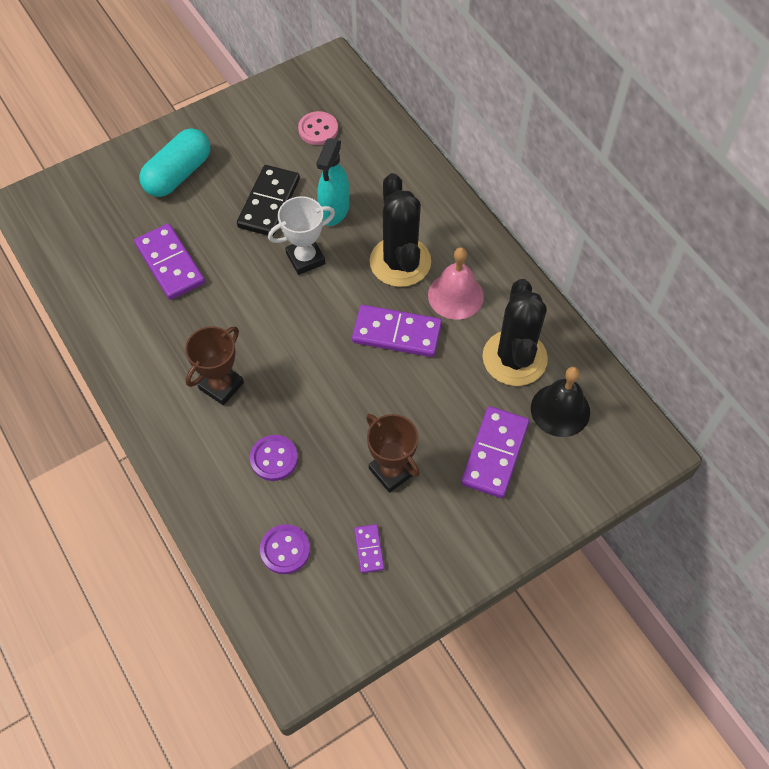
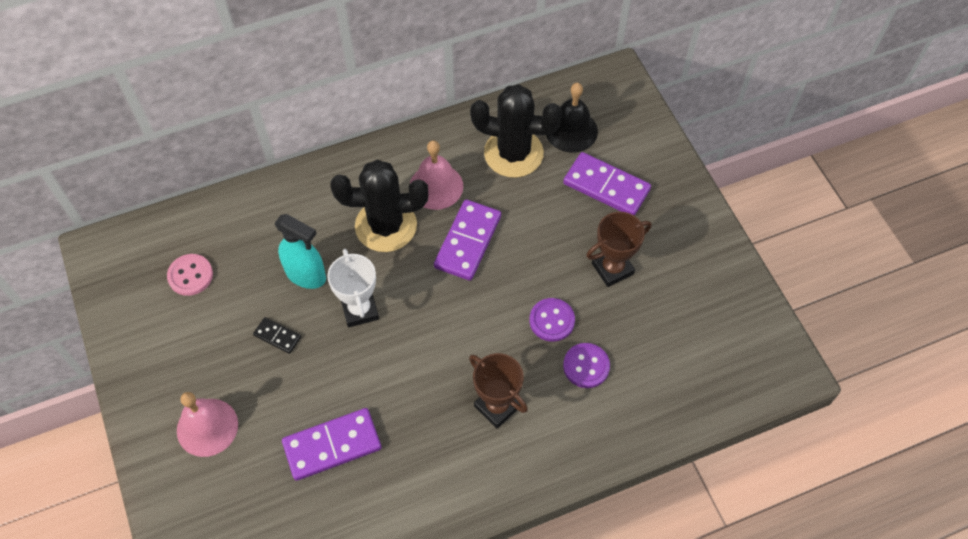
camera: 80 degrees left, 0 degrees up
(178, 174) = (207, 427): turquoise capsule -> pink bell
(269, 203) = (277, 336): black domino -> black domino, size x0.51
(285, 550) = (680, 367): purple button -> purple button (552, 320)
(369, 549) = (686, 298): purple domino -> none

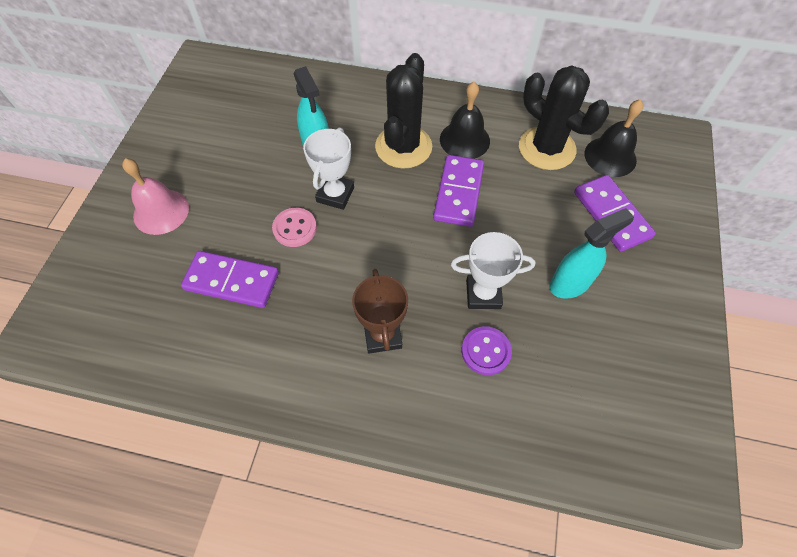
camera: 35 degrees right, 0 degrees up
(190, 275) = (240, 106): pink button -> pink button (295, 228)
(277, 336) = (262, 178): black domino -> none
(386, 226) = (403, 147): black cactus -> black cactus turned 75 degrees clockwise
(436, 186) = (464, 140): pink bell -> black bell
(467, 242) = (458, 192): purple domino -> purple domino turned 45 degrees counterclockwise
(552, 320) = (483, 294): purple button -> white trophy
(612, 269) = (570, 284): brown trophy -> turquoise spray bottle

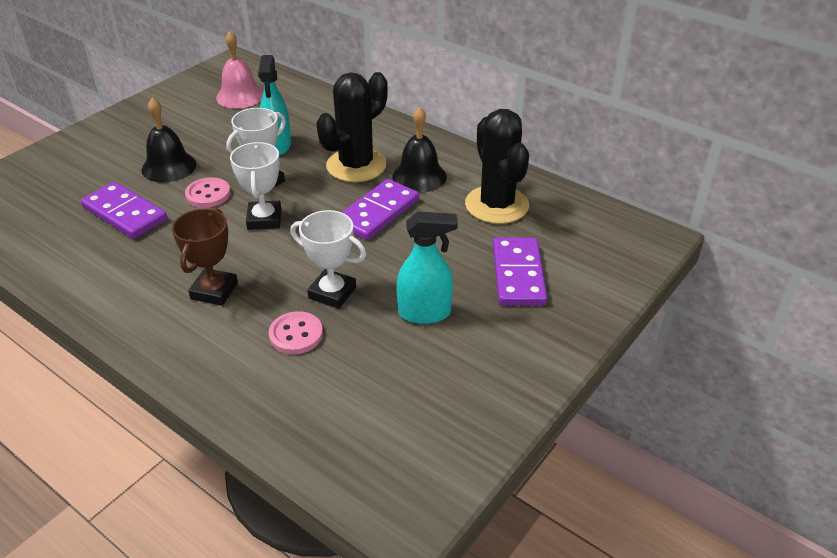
camera: 25 degrees right, 20 degrees down
(161, 211) = (112, 152): pink bell -> pink bell (240, 96)
(367, 237) = (264, 219): none -> white trophy
(486, 351) = (296, 334): purple button -> pink button
(610, 156) = (559, 230): black bell -> black bell (169, 167)

